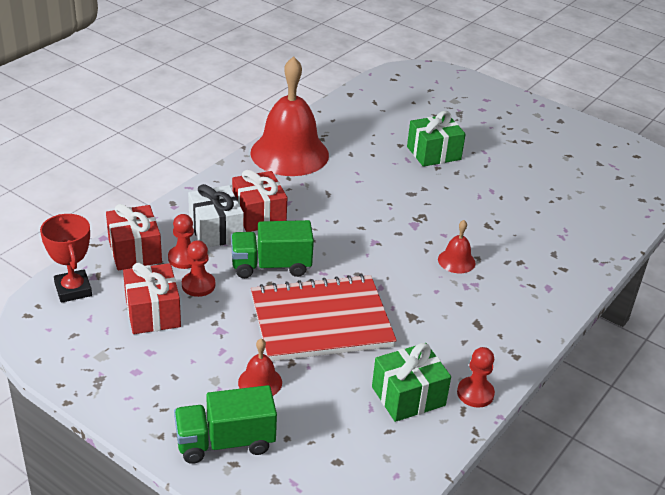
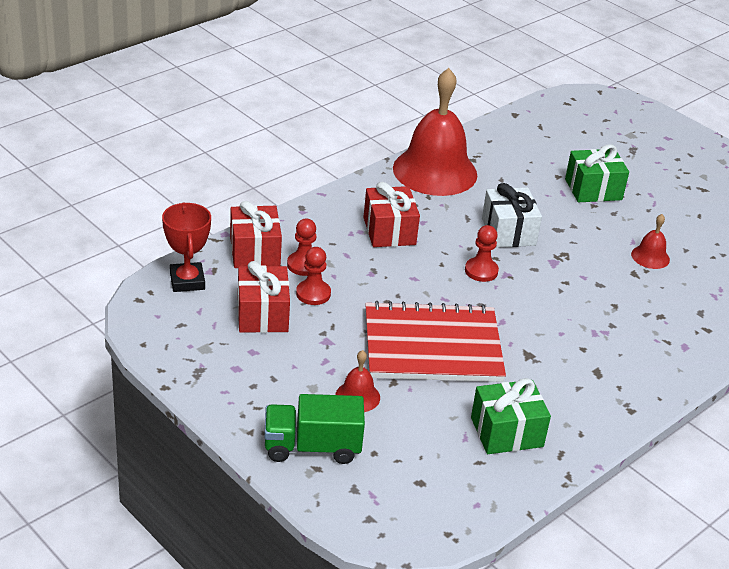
camera: 10 degrees right, 0 degrees up
(216, 230) = (341, 241): white gift -> white gift (508, 232)
(271, 266) = (391, 284): green truck -> none
(456, 261) = (590, 306): red bell -> red bell (650, 257)
(475, 393) = (577, 440): red pawn -> red pawn (481, 271)

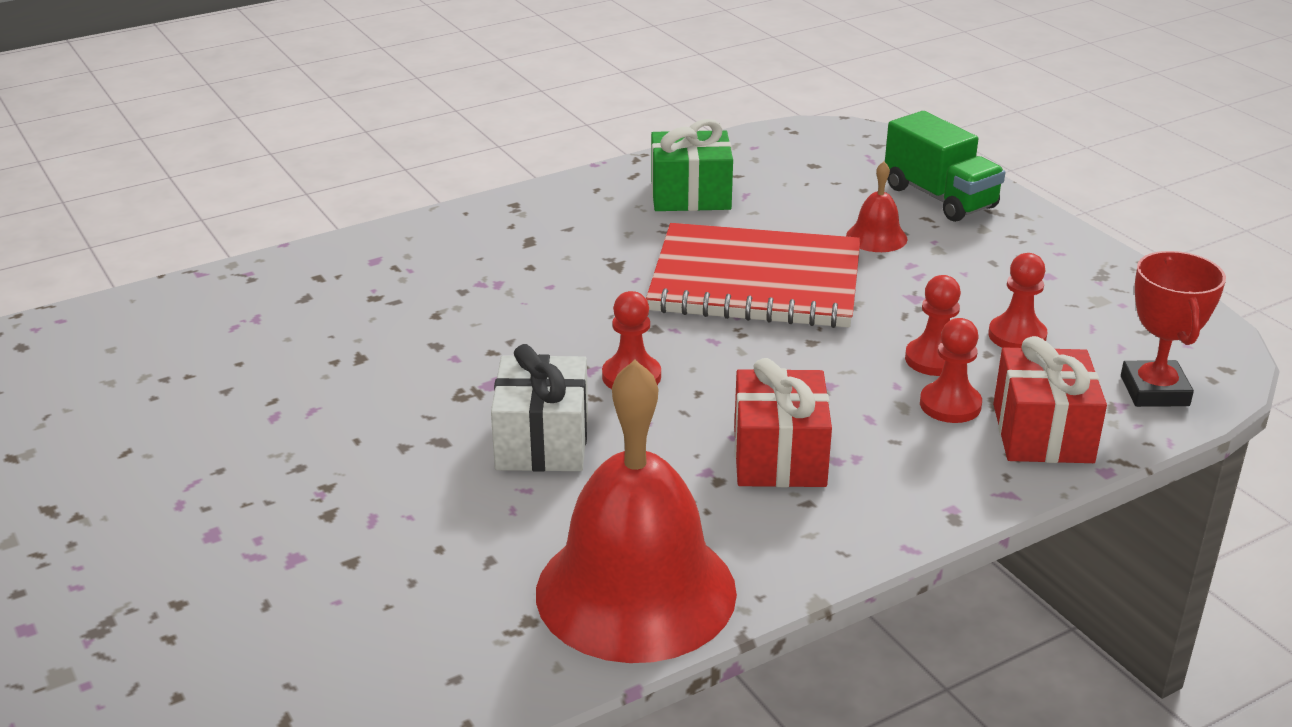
camera: 165 degrees left, 5 degrees down
(262, 314) = (1017, 336): red gift -> red pawn
(312, 447) = (940, 197): green truck -> green truck turned 45 degrees clockwise
(593, 189) = (297, 522): green gift -> none
(650, 257) = (305, 381): red bell -> none

